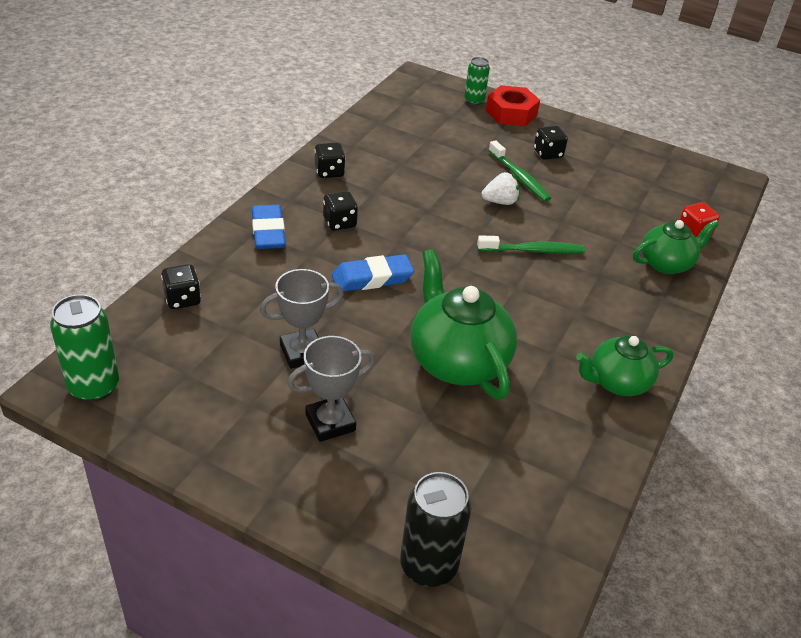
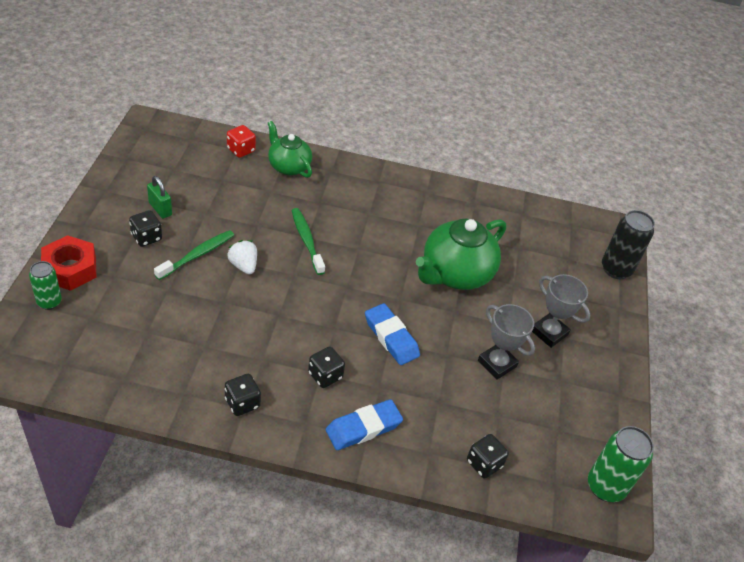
camera: 110 degrees left, 5 degrees up
(589, 166) = (160, 209): none -> green padlock
(617, 382) = (430, 194): green teapot -> none

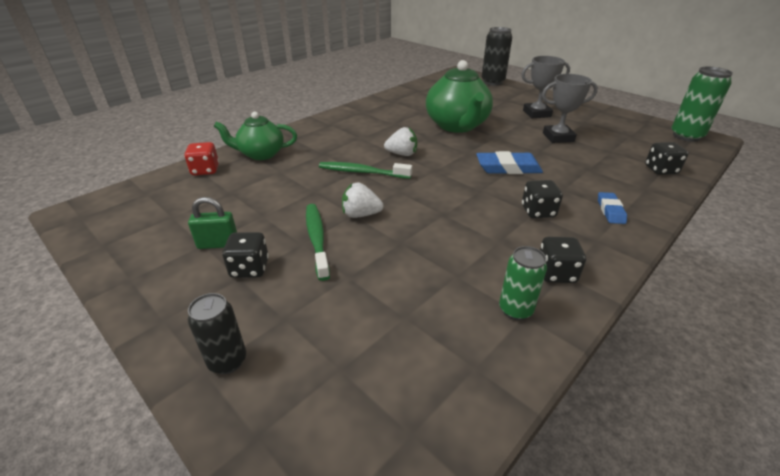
camera: 50 degrees left, 10 degrees down
(49, 302) = (270, 410): green can -> green can (515, 310)
(70, 269) = (227, 361): red nut -> black can
(359, 254) = (402, 154): none -> white strawberry
(363, 428) = (610, 211): blue eraser -> blue eraser, size x0.60

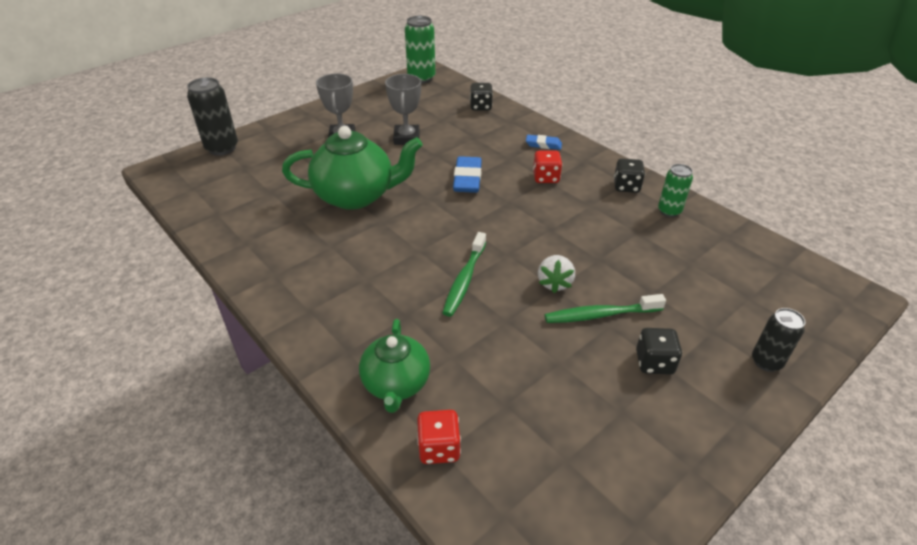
camera: 85 degrees left, 5 degrees up
(218, 244) = (619, 396): green padlock -> none
(402, 154) = (423, 245): white strawberry -> none
(538, 211) = (546, 178): black dice -> red dice

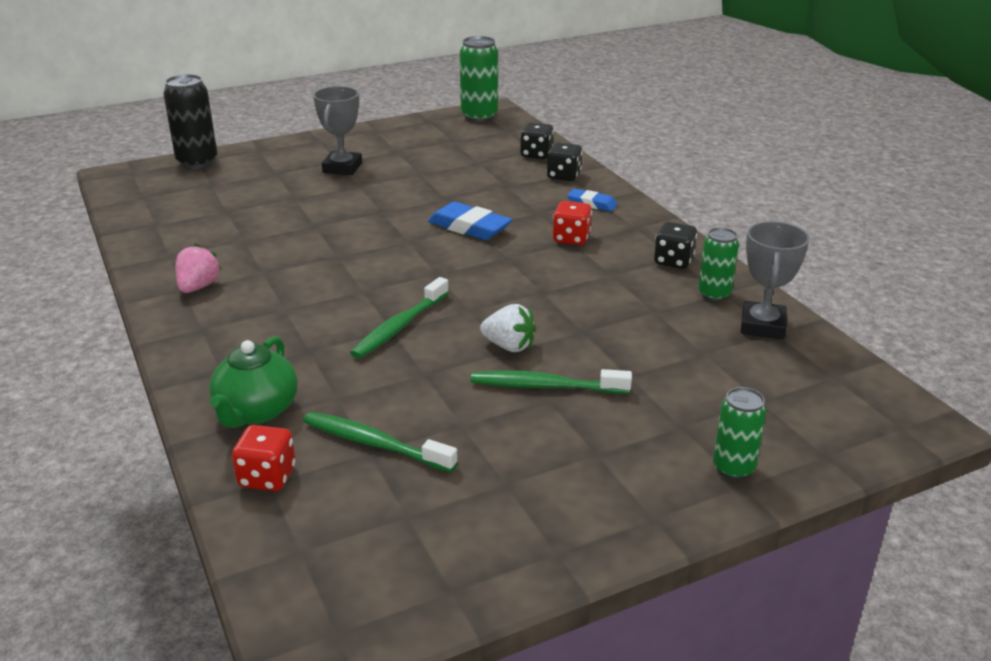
camera: 15 degrees right, 10 degrees down
(285, 270) = (198, 287): none -> pink strawberry
(356, 196) = (323, 227): green teapot -> none
(406, 138) = (420, 177): grey trophy -> grey trophy (762, 325)
(467, 179) = (469, 227): blue eraser -> blue eraser turned 75 degrees counterclockwise
(505, 396) = (374, 443): none -> green toothbrush
(554, 283) = (509, 346): white strawberry -> white strawberry turned 90 degrees counterclockwise
(654, 362) = (582, 444): black dice -> black dice (563, 176)
(766, 362) = (733, 468): black can -> green can

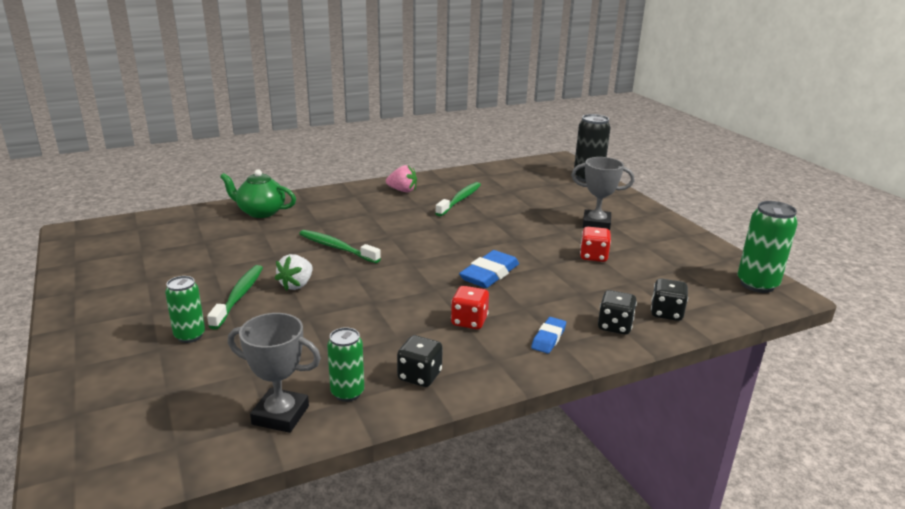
camera: 90 degrees right, 5 degrees down
(267, 477) = (200, 217): red dice -> red dice (593, 256)
(374, 443) = (211, 242): green toothbrush -> green toothbrush (460, 200)
(733, 468) = (94, 364): green can -> green can (190, 336)

